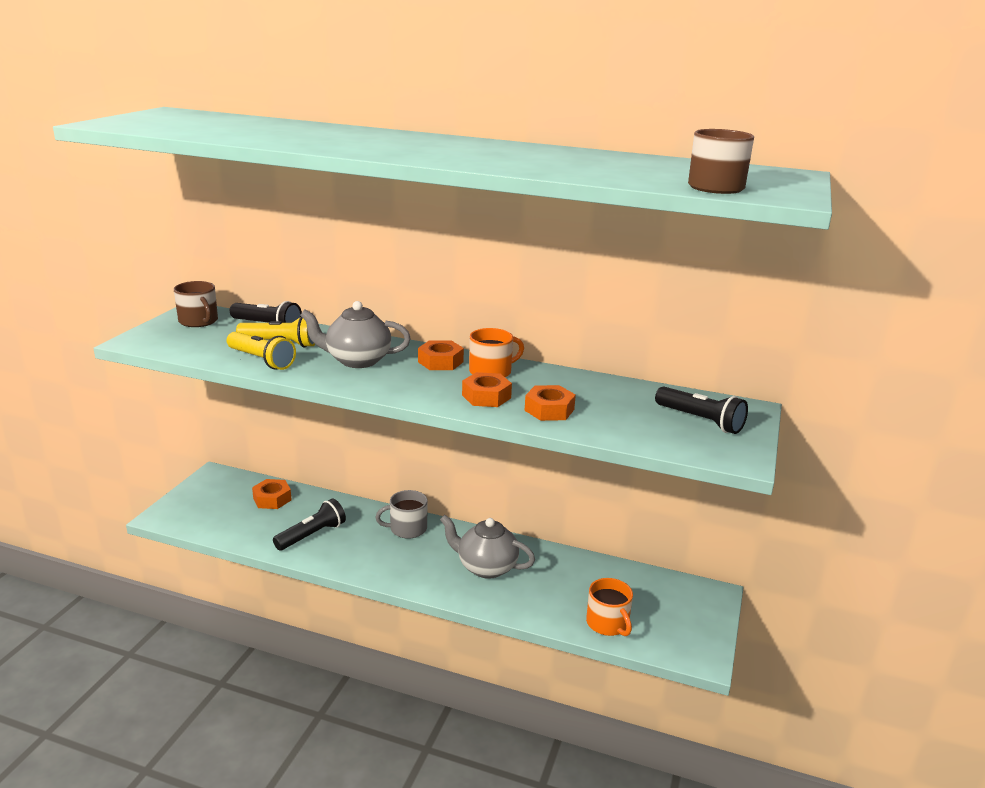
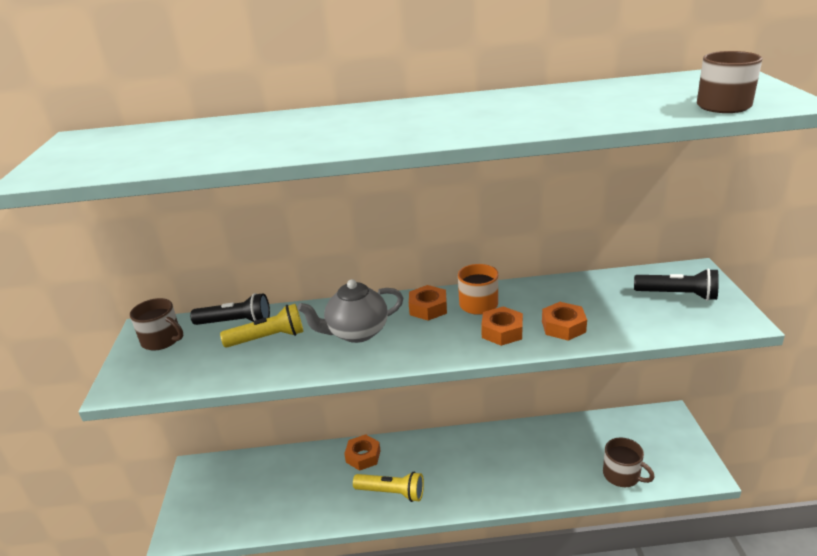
camera: 20 degrees left, 5 degrees up
(261, 360) = (269, 364): yellow flashlight -> yellow flashlight (391, 492)
(272, 499) = (267, 472): orange nut -> orange nut (363, 456)
(312, 535) = (331, 494): black flashlight -> none
(407, 529) = (406, 453): grey mug -> none
(486, 567) = (496, 463): grey teapot -> none
(608, 623) = (622, 475): orange mug -> brown mug

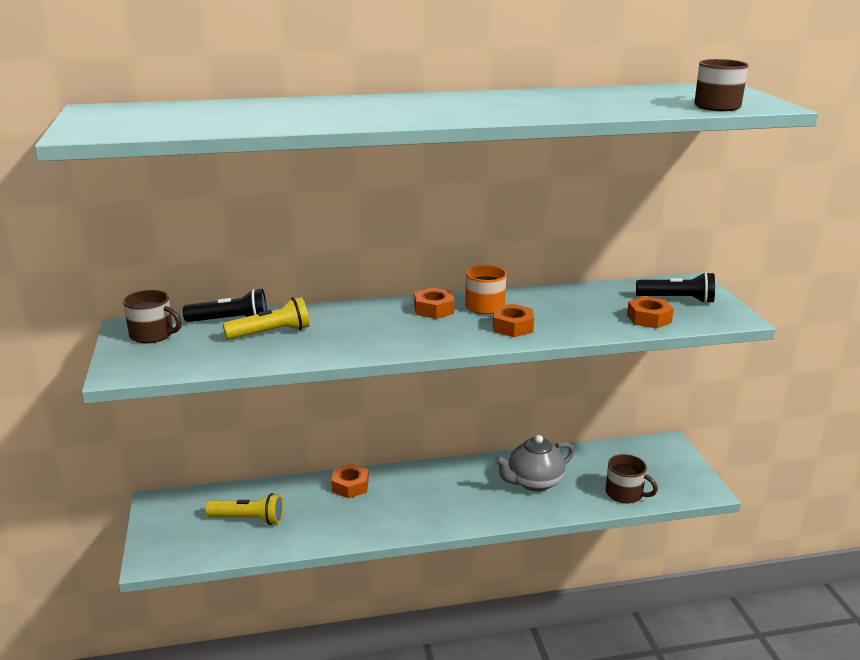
camera: 10 degrees left, 5 degrees down
(356, 332) = (364, 328): grey teapot -> grey teapot (534, 482)
(391, 492) = (387, 516): yellow flashlight -> yellow flashlight (248, 519)
(563, 326) = (572, 323): orange nut -> orange nut (649, 318)

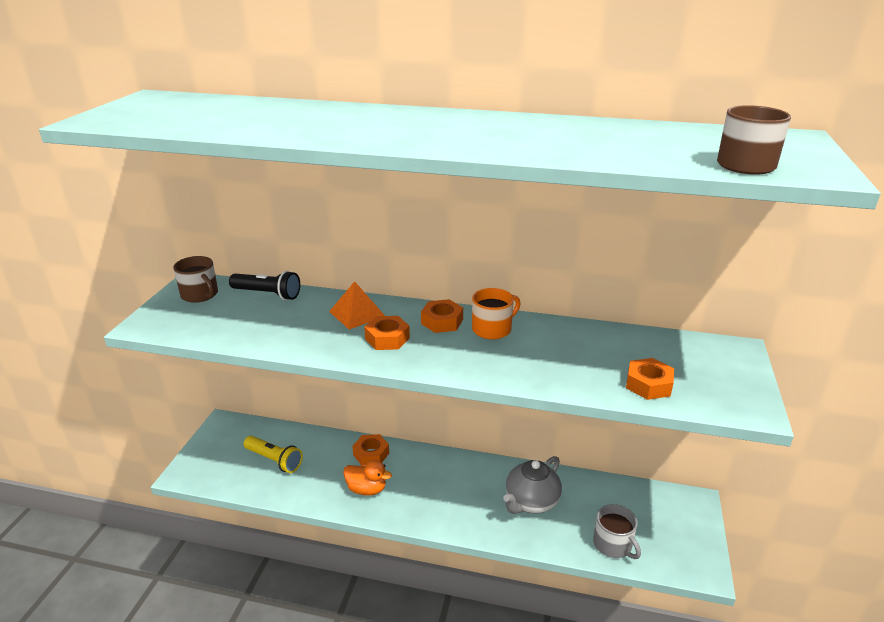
camera: 25 degrees right, 5 degrees up
(270, 333) = (285, 314): yellow flashlight -> none
(344, 319) = (357, 314): none -> orange pyramid
(369, 516) = (367, 489): none -> orange duck
(512, 327) = (497, 359): orange nut -> orange nut (387, 338)
(534, 482) = (531, 502): grey teapot -> grey teapot turned 45 degrees counterclockwise
(625, 493) = (613, 545): brown mug -> grey mug
(677, 299) = (700, 368): black flashlight -> none

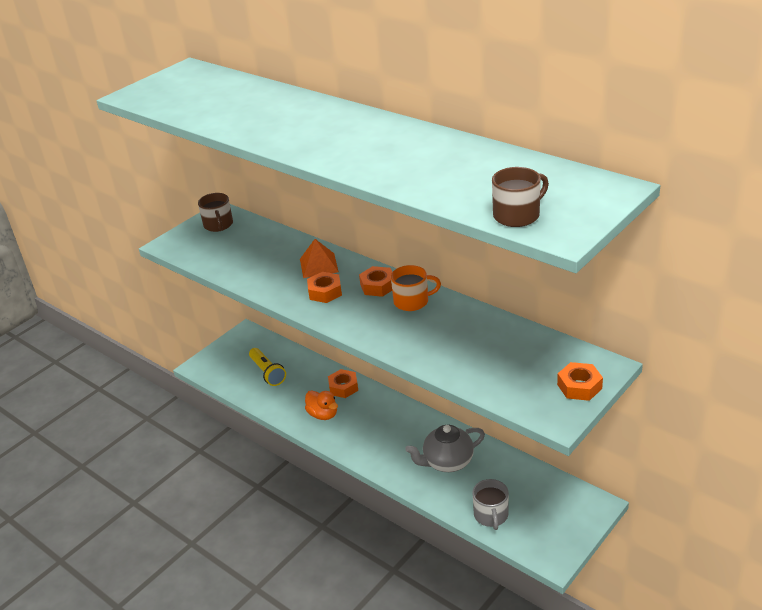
camera: 30 degrees right, 5 degrees up
(267, 294) = (265, 234): black flashlight -> none
(648, 384) = (493, 377): orange nut -> orange nut (579, 386)

